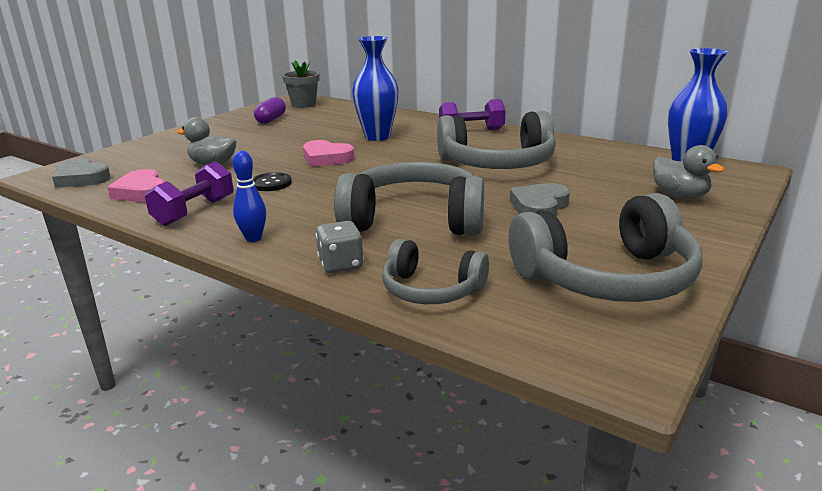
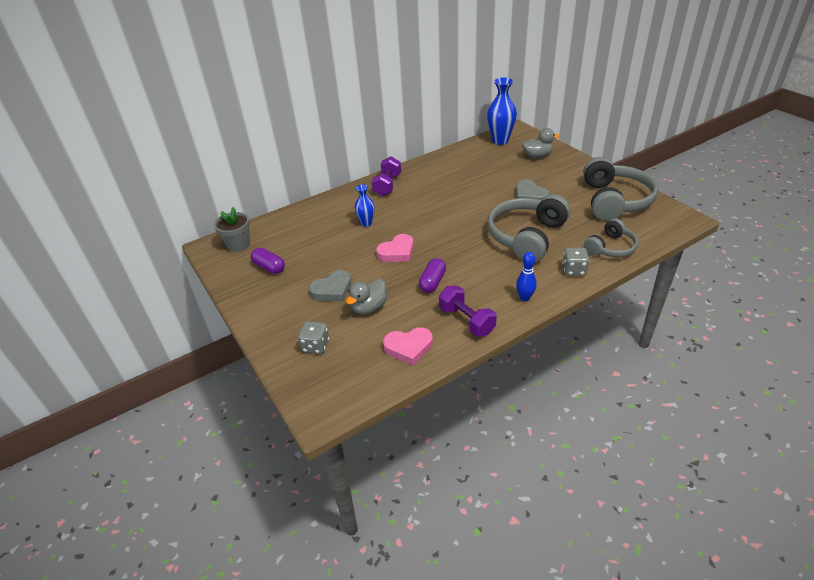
camera: 65 degrees left, 15 degrees up
(81, 178) = (349, 386): grey heart -> grey heart (332, 290)
(146, 156) = (315, 346): none -> grey dice
(271, 183) = (432, 282): black button -> purple capsule
(377, 137) = (366, 223): blue vase -> blue vase, size x0.57
(497, 164) = (457, 191): grey headphones -> none

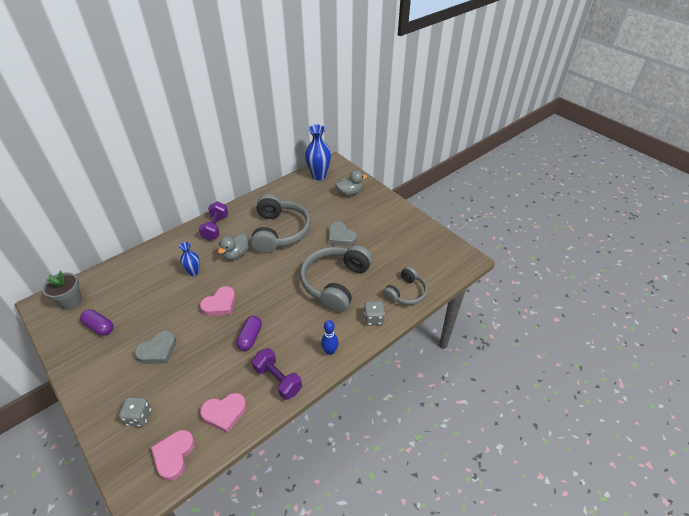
camera: 10 degrees left, 5 degrees up
(356, 381) = (174, 455): none -> pink heart
(369, 307) = (191, 369): grey duck -> grey duck (236, 254)
(614, 200) = (411, 241): grey headphones -> grey headphones (279, 232)

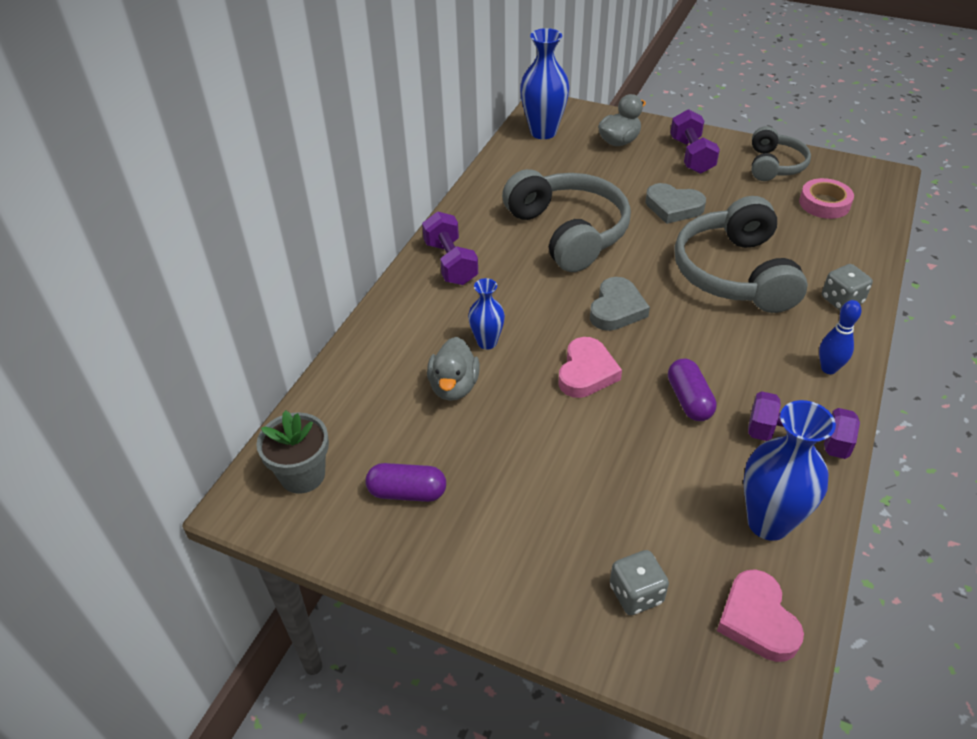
camera: 25 degrees left, 0 degrees up
(158, 350) = (557, 483): grey heart -> grey heart (616, 309)
(224, 413) = (768, 522): pink heart -> blue vase
(236, 254) = (531, 289): grey duck -> grey duck (454, 387)
(377, 212) = (691, 156): none -> purple dumbbell
(405, 292) = (848, 249): grey headphones -> grey headphones (774, 165)
(419, 263) = (824, 203): none -> pink tape

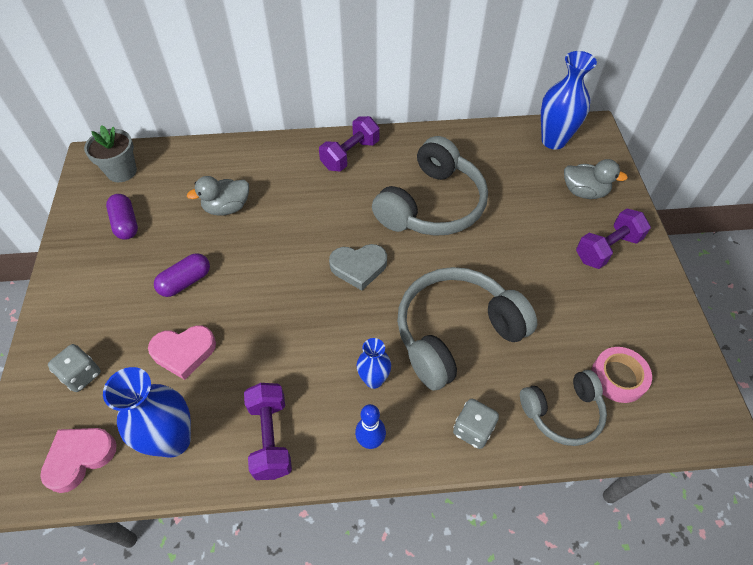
camera: 60 degrees right, 10 degrees up
(487, 342) = (279, 207): blue vase -> blue vase (374, 380)
(586, 372) = (278, 274): pink heart -> pink heart (184, 352)
(673, 207) = (517, 260): grey heart -> none
(689, 400) = (280, 348): purple capsule -> purple capsule (185, 282)
(774, 165) = (648, 317): grey headphones -> grey headphones (562, 412)

